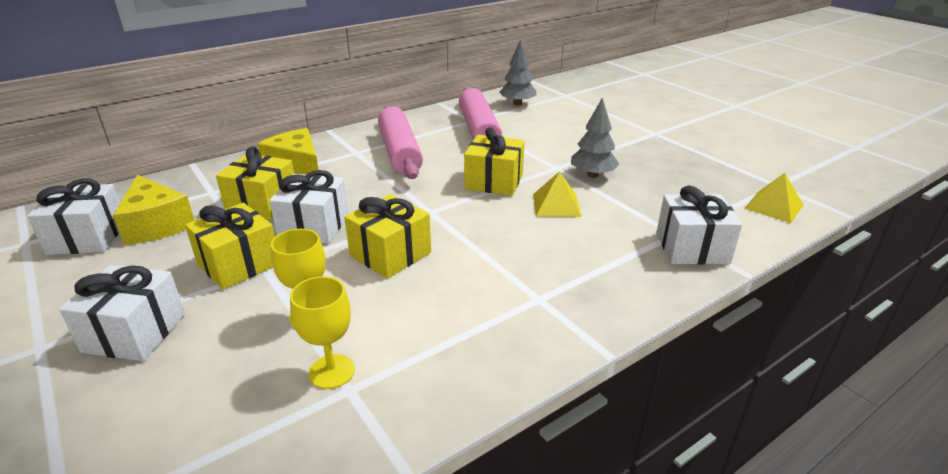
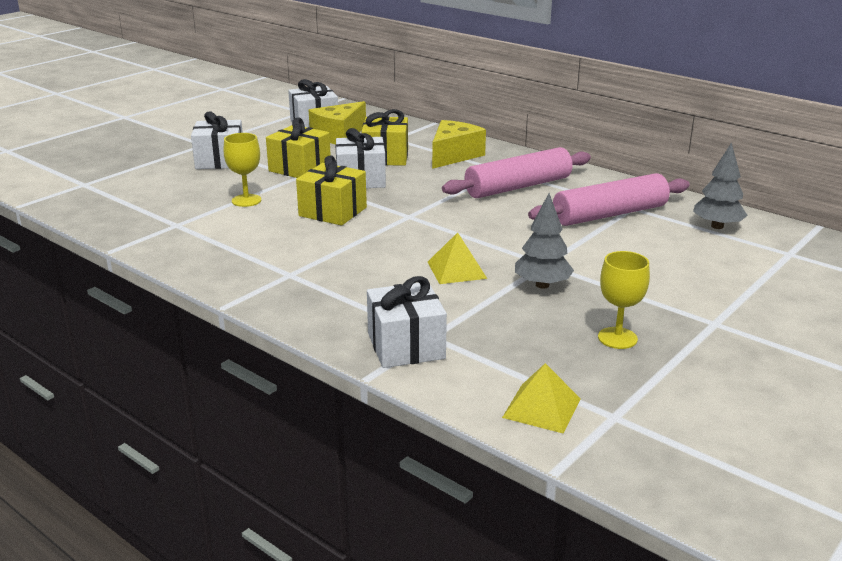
camera: 75 degrees right, 5 degrees down
(332, 371) = (192, 217): yellow goblet -> yellow goblet (617, 338)
(494, 181) = (487, 235): yellow gift -> none

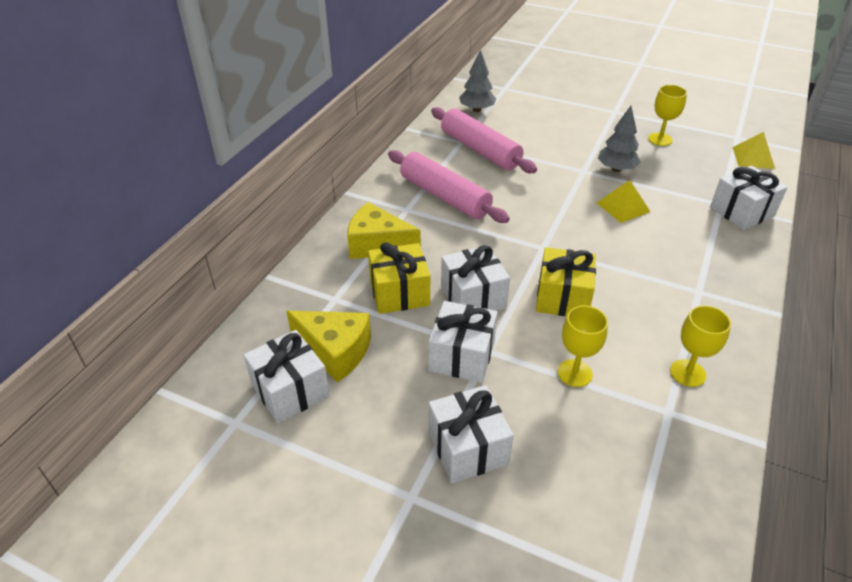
camera: 105 degrees left, 15 degrees up
(202, 241) = (687, 373): none -> yellow goblet
(300, 168) = (462, 356): yellow gift -> white gift

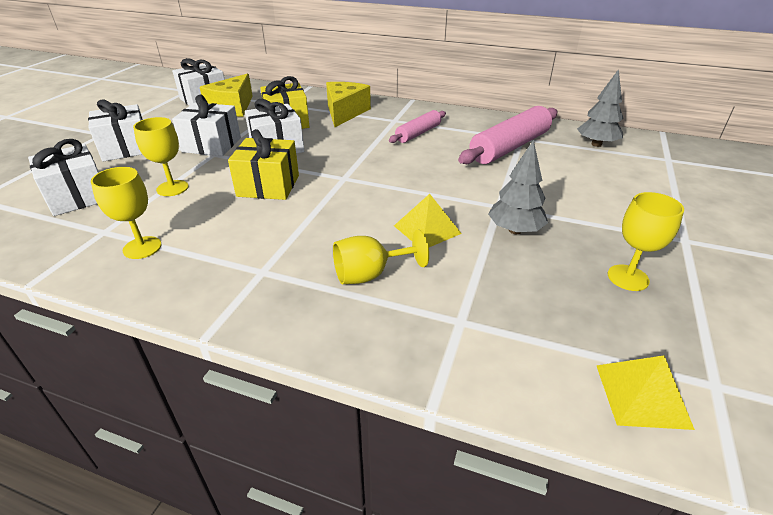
camera: 85 degrees right, 5 degrees down
(445, 196) = (418, 133): pink rolling pin -> pink rolling pin, size x0.58
(686, 237) = (370, 274): none -> yellow goblet
(742, 212) = (443, 342): white gift -> white gift (78, 197)

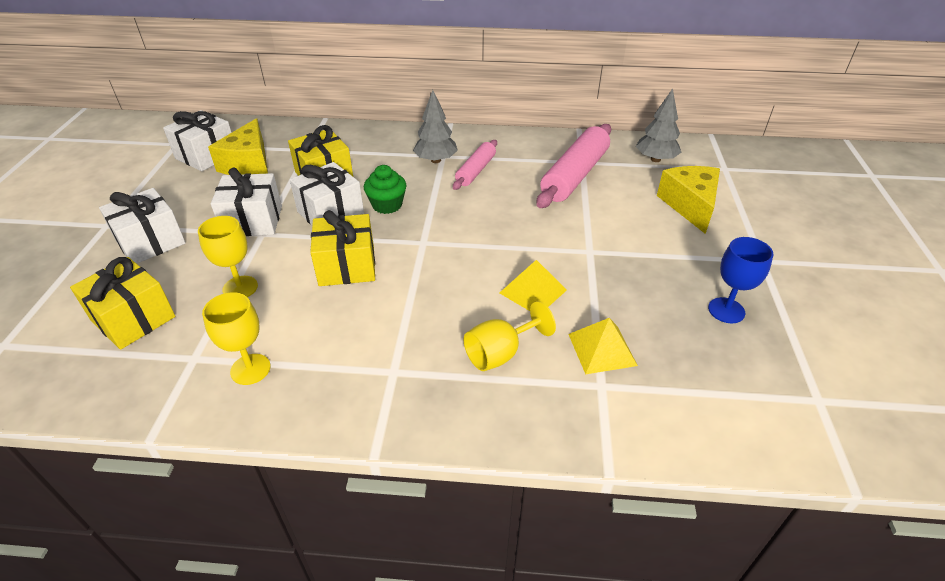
camera: 15 degrees left, 5 degrees up
(78, 197) = (133, 319): white gift -> yellow gift
(327, 148) = (387, 205): none -> green cupcake
(345, 113) = (384, 153): yellow cheese -> yellow cheese (690, 205)
(514, 230) = (614, 277): grey tree -> grey tree (436, 160)
(628, 278) = (726, 310): yellow goblet -> blue goblet
(642, 395) = (768, 422): yellow pyramid -> yellow pyramid (602, 349)

